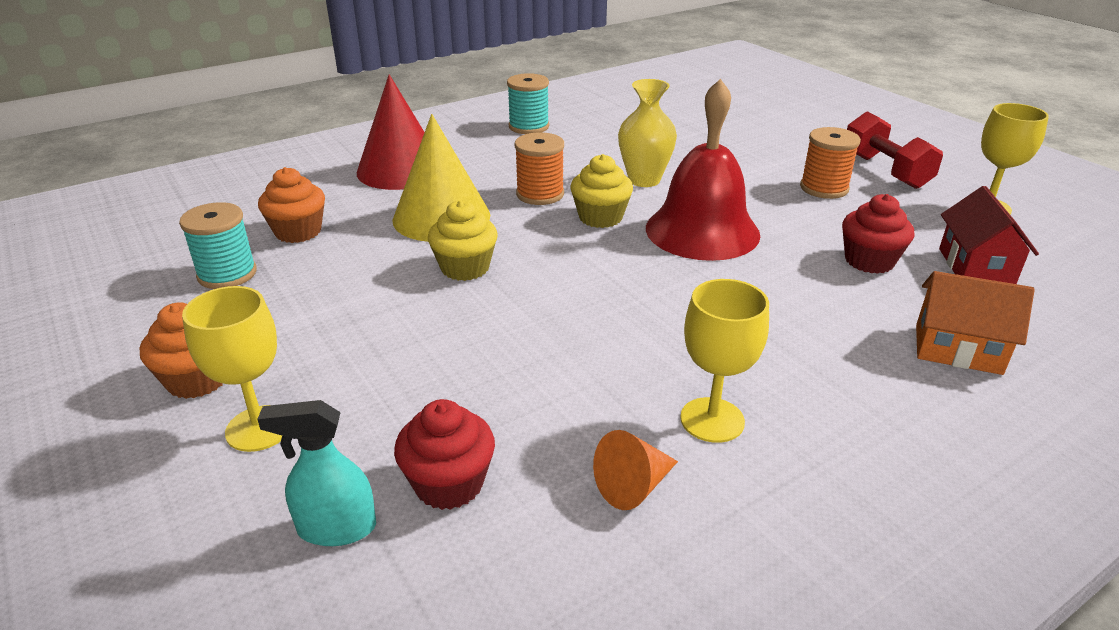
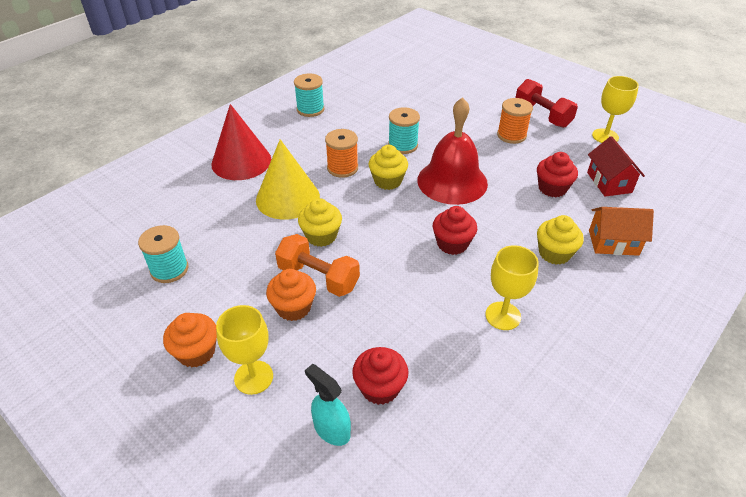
camera: 15 degrees left, 10 degrees up
(298, 232) = (198, 226): orange cupcake -> orange cupcake (293, 307)
(336, 528) = (331, 429): turquoise spray bottle -> turquoise spray bottle turned 60 degrees clockwise
(432, 317) = (318, 277): none -> orange dumbbell
(633, 486) = (477, 366): orange cone -> none
(644, 180) = (403, 145): yellow vase -> turquoise spool
(667, 308) = (452, 244): none -> red cupcake
(841, 347) = (554, 253): none -> yellow cupcake

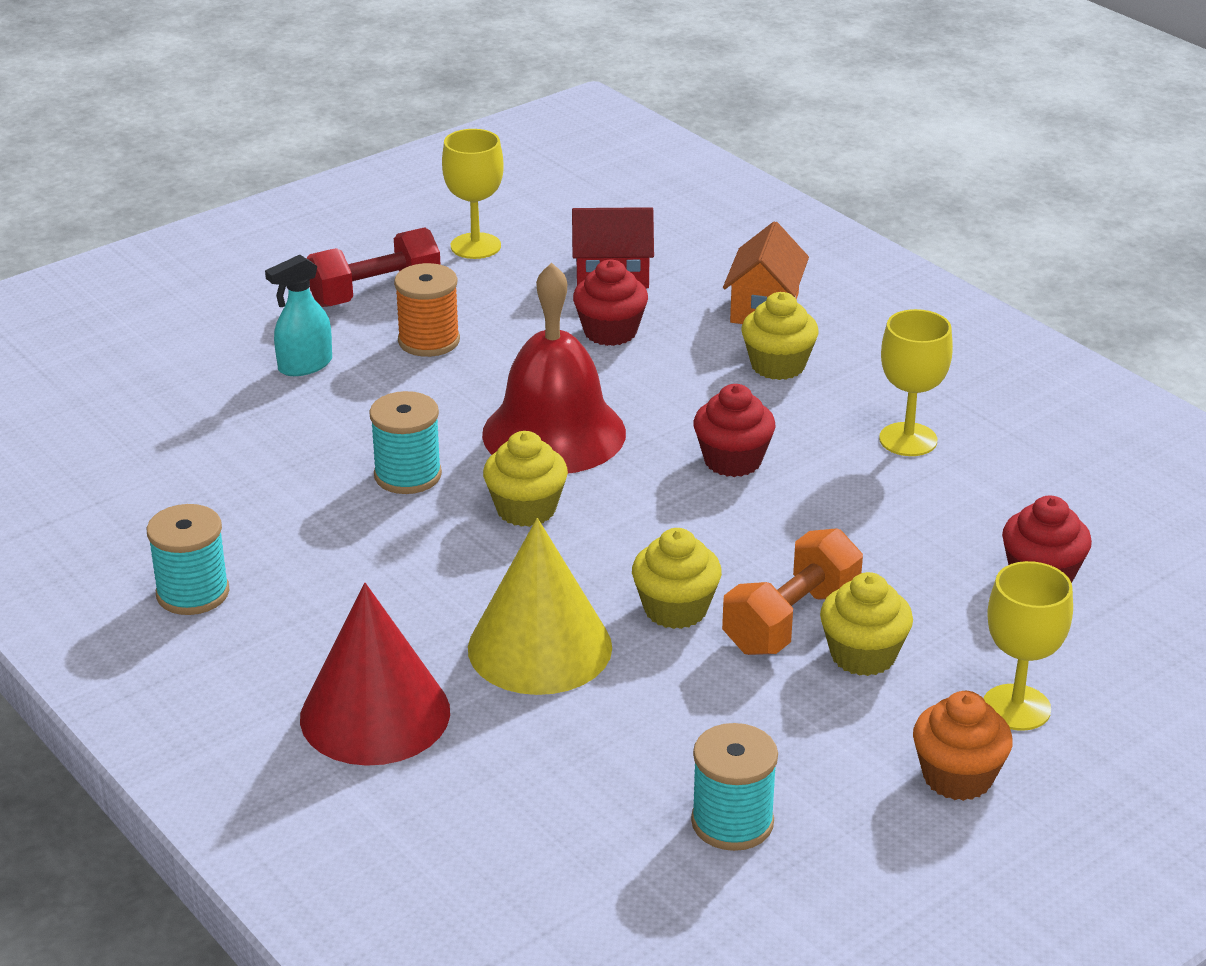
camera: 80 degrees left, 10 degrees down
(293, 307) = (863, 655): orange cupcake -> yellow cupcake
(331, 429) = (1115, 630): turquoise spray bottle -> turquoise spray bottle (305, 365)
(342, 168) = (459, 564): orange spool -> none

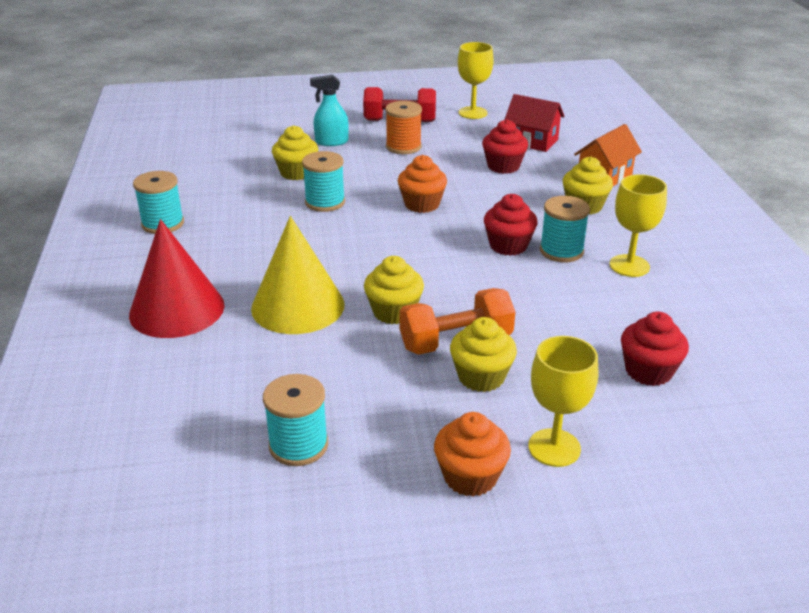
camera: 30 degrees right, 0 degrees up
(526, 509) = (367, 236): yellow cupcake -> yellow cupcake (296, 173)
(554, 433) = (422, 204): red bell -> orange cupcake
(807, 446) = (561, 251): none -> turquoise spool

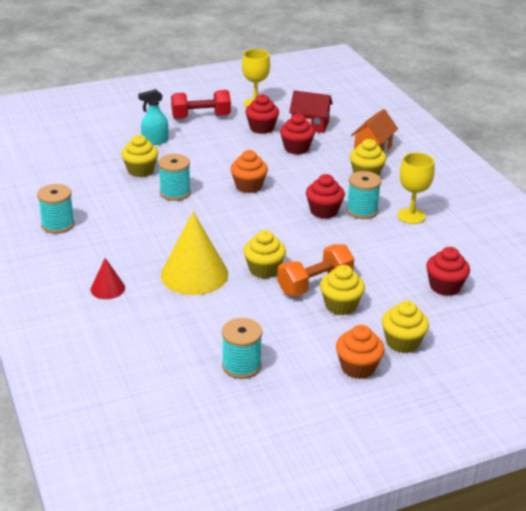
camera: 15 degrees left, 0 degrees up
(177, 309) = (107, 288): red cone -> red cone, size x0.50
(403, 147) = (214, 139): orange spool -> none
(469, 139) = (261, 128): none -> red cupcake
(554, 448) = (402, 342): yellow goblet -> yellow cupcake

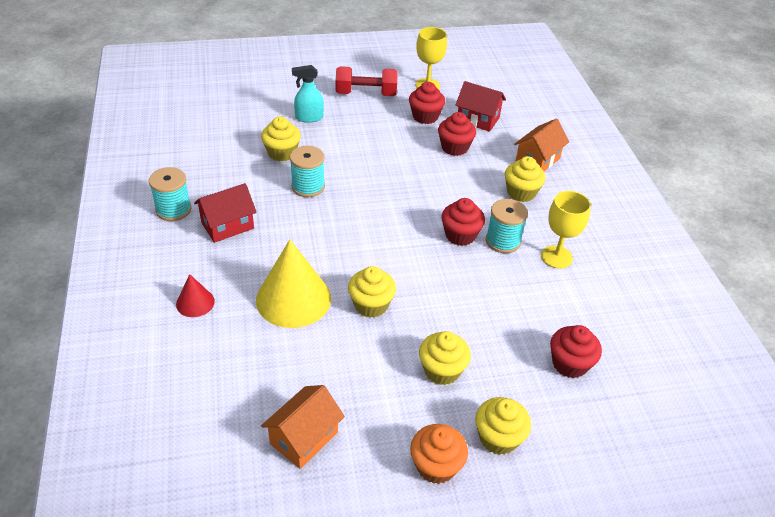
camera: 10 degrees right, 10 degrees up
(113, 230) = (227, 225): none -> red house
(241, 366) = (304, 438): turquoise spool -> orange house
(248, 186) = (388, 189): orange cupcake -> none
(314, 284) = (421, 335): orange dumbbell -> none

